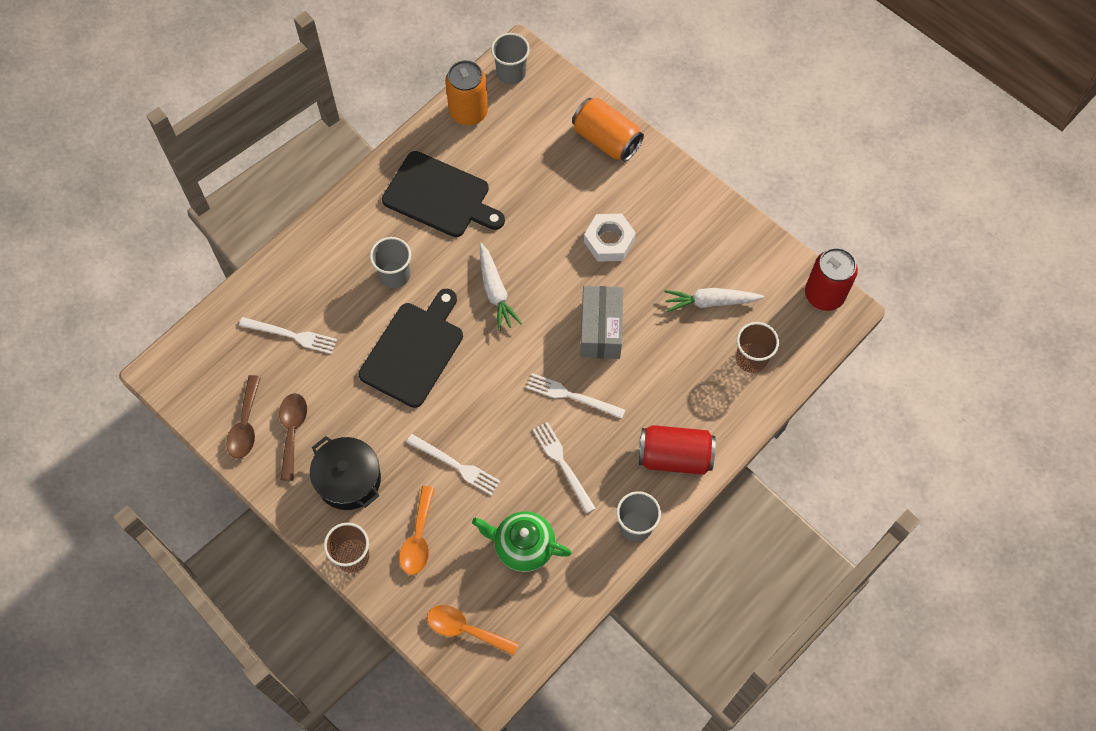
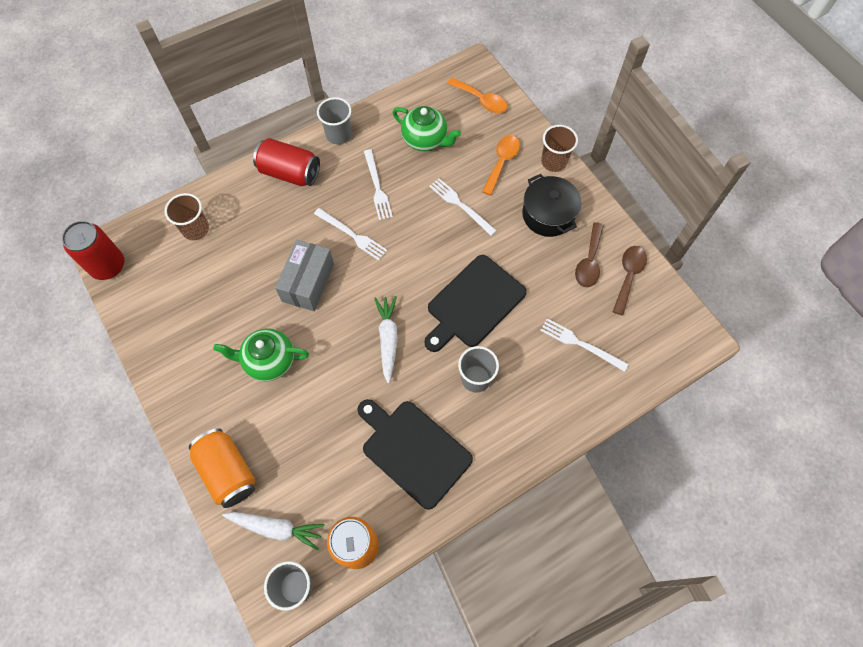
camera: 165 degrees left, 0 degrees up
(609, 241) = (269, 361): white nut -> green teapot
(710, 302) = (205, 283): white carrot -> white carrot (276, 528)

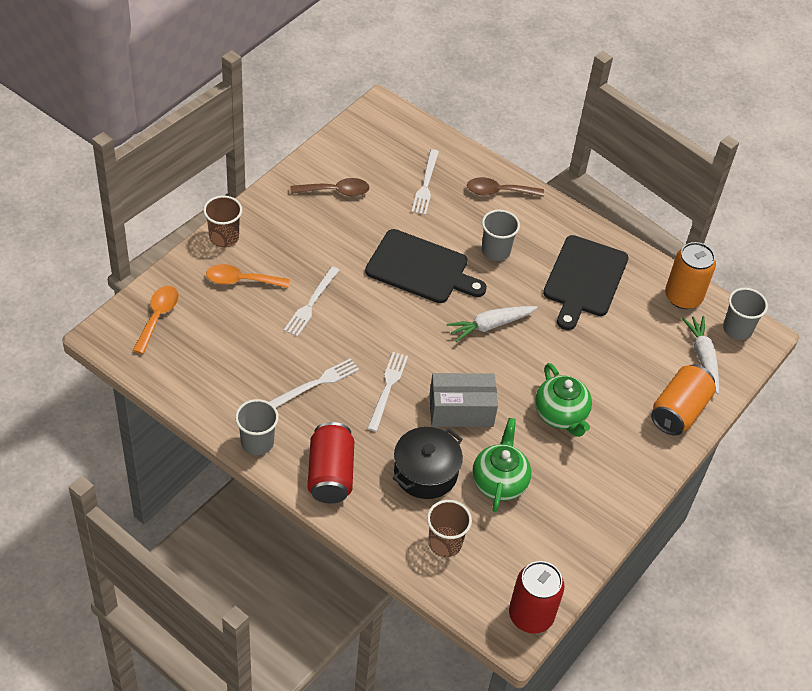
camera: 115 degrees left, 15 degrees down
(425, 140) = (235, 355): green teapot -> green teapot (499, 482)
(548, 214) = (293, 230): black pot -> black pot (425, 472)
(628, 276) = (339, 161): brown spoon -> brown spoon (498, 192)

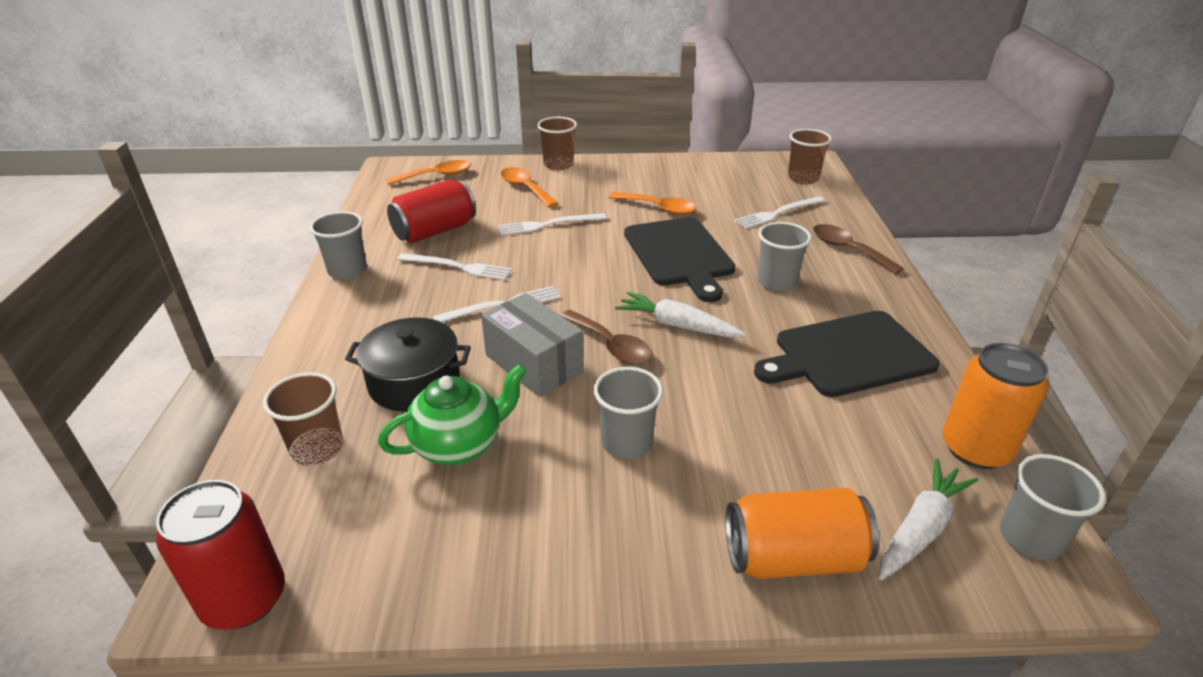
camera: 55 degrees right, 15 degrees down
(330, 474) = (347, 325): red can -> red can (435, 231)
(336, 191) = (689, 182): brown spoon -> brown spoon (611, 346)
(353, 234) = (658, 208): none -> orange spoon
(398, 134) = (803, 178): none -> brown cup
(561, 415) = (626, 442): green teapot -> grey cup

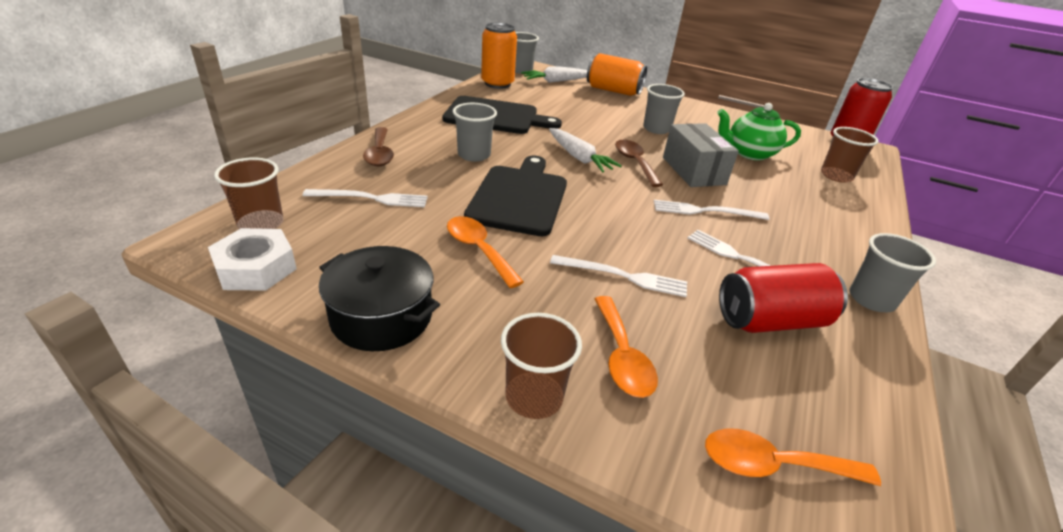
camera: 155 degrees left, 0 degrees up
(414, 382) = (780, 186): black pot -> black pot (381, 317)
(757, 163) = (256, 268): none -> white nut

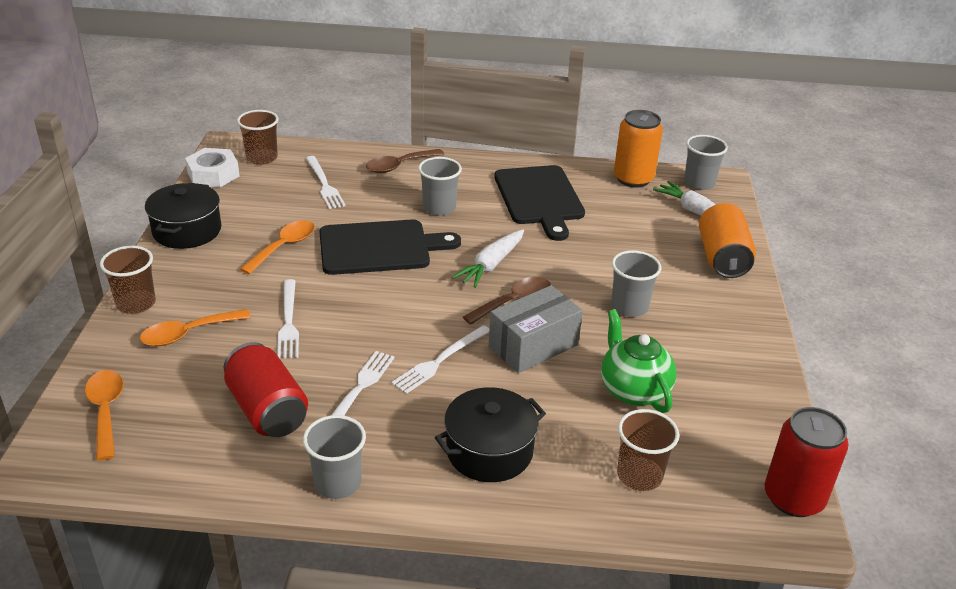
camera: 70 degrees right, 0 degrees up
(705, 211) = (440, 360): white fork -> white fork turned 120 degrees counterclockwise
(819, 219) = (489, 451): none -> black pot

